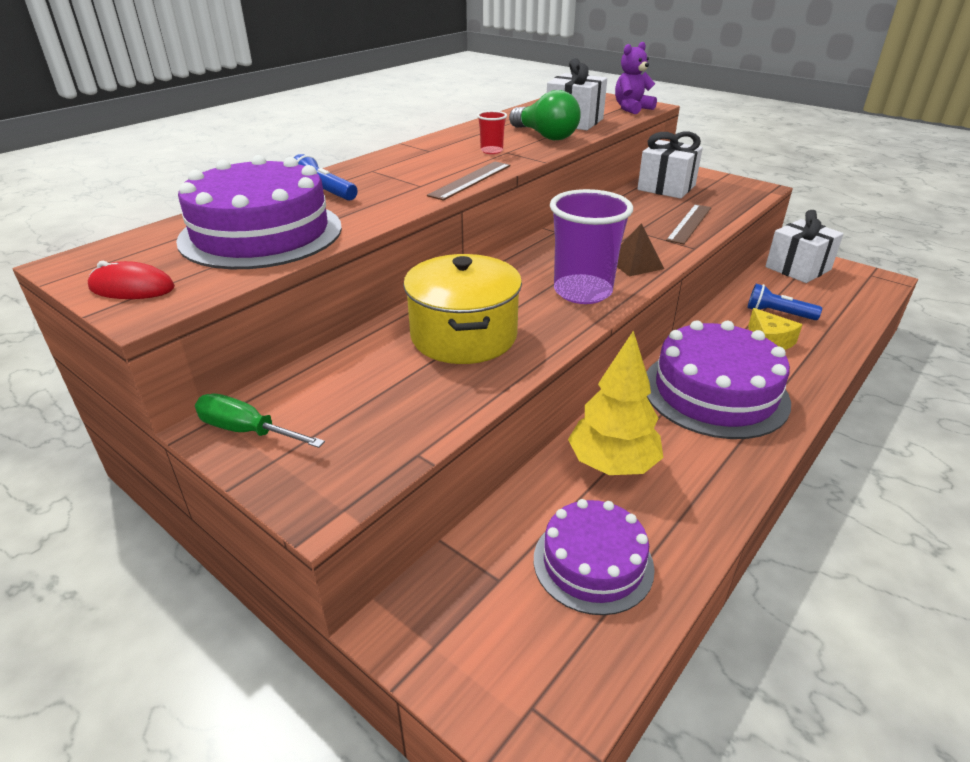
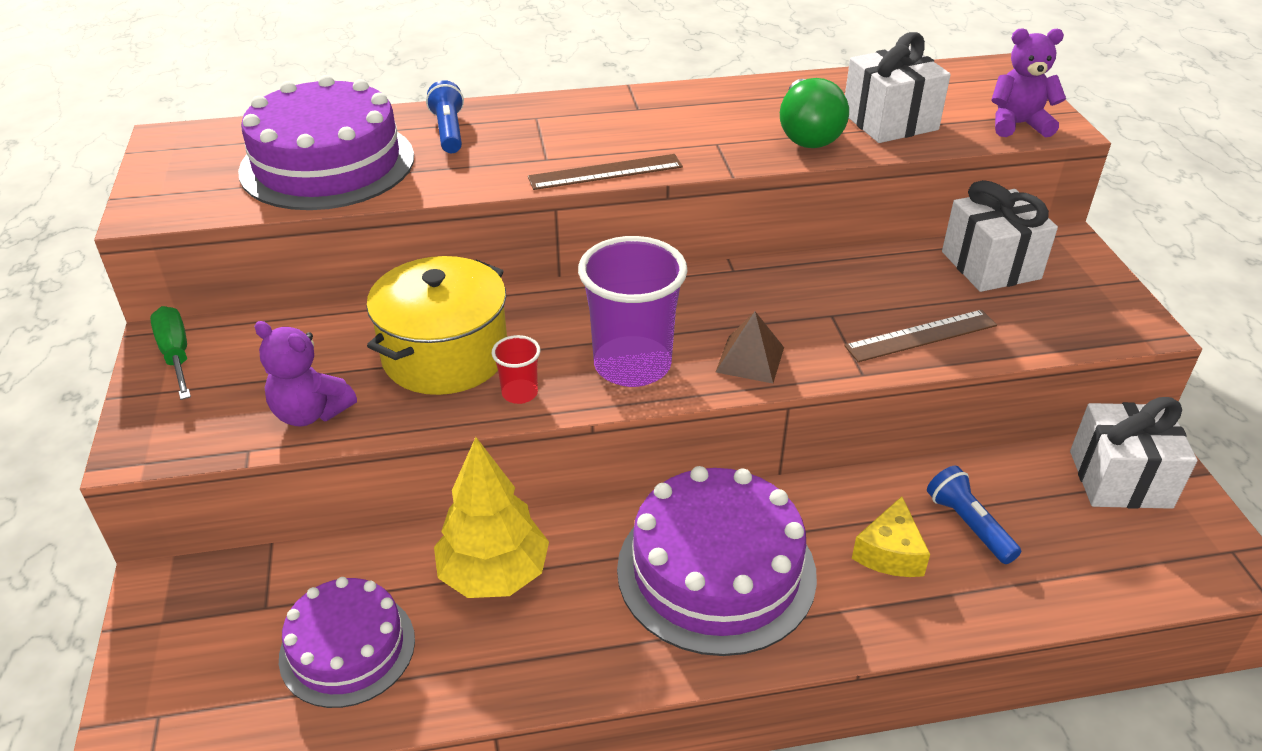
camera: 40 degrees right, 5 degrees up
(132, 288) = (168, 184): red mouse -> none
(426, 409) = (310, 413): none -> purple teddy bear
(491, 151) = (702, 135): red cup -> red cup (519, 393)

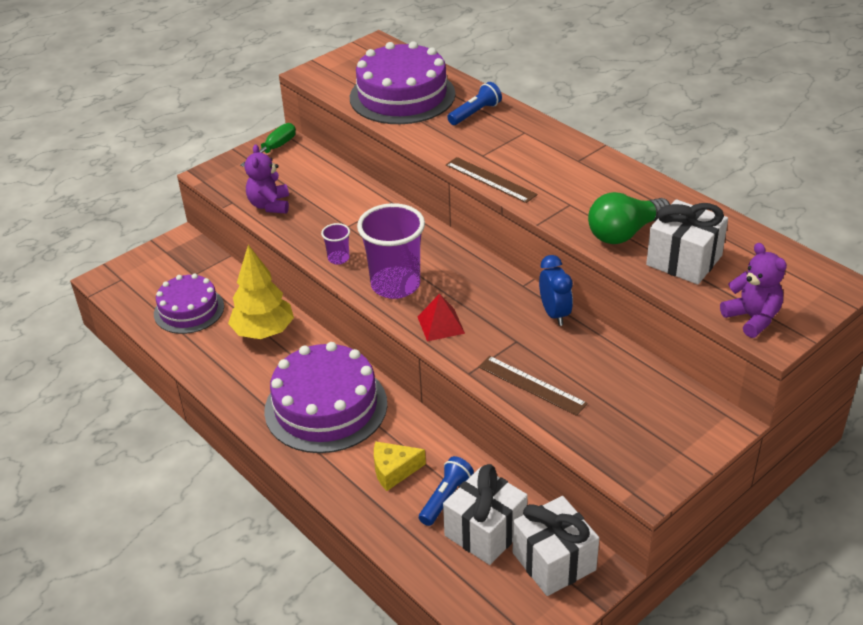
camera: 60 degrees right, 0 degrees up
(445, 355) = (346, 222): yellow pot -> none
(519, 393) = (338, 258): red cup -> purple cup
(750, 359) = (441, 324): brown pyramid -> red pyramid
(806, 270) = (554, 314): none -> blue clock
(990, 265) = (649, 393): white gift -> white gift (485, 531)

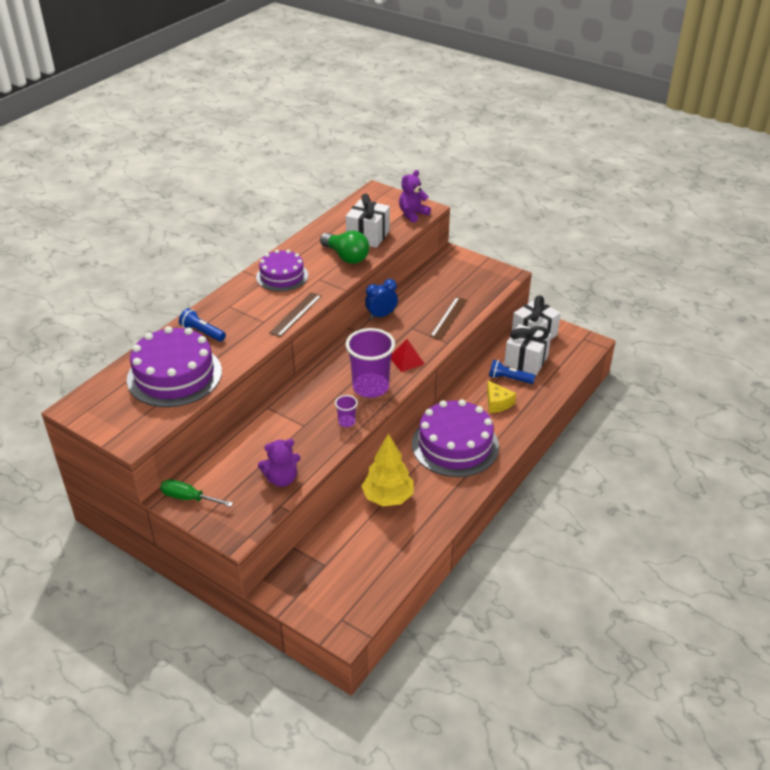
camera: 105 degrees left, 0 degrees up
(189, 310) = (373, 553): purple cake -> purple cake (282, 276)

